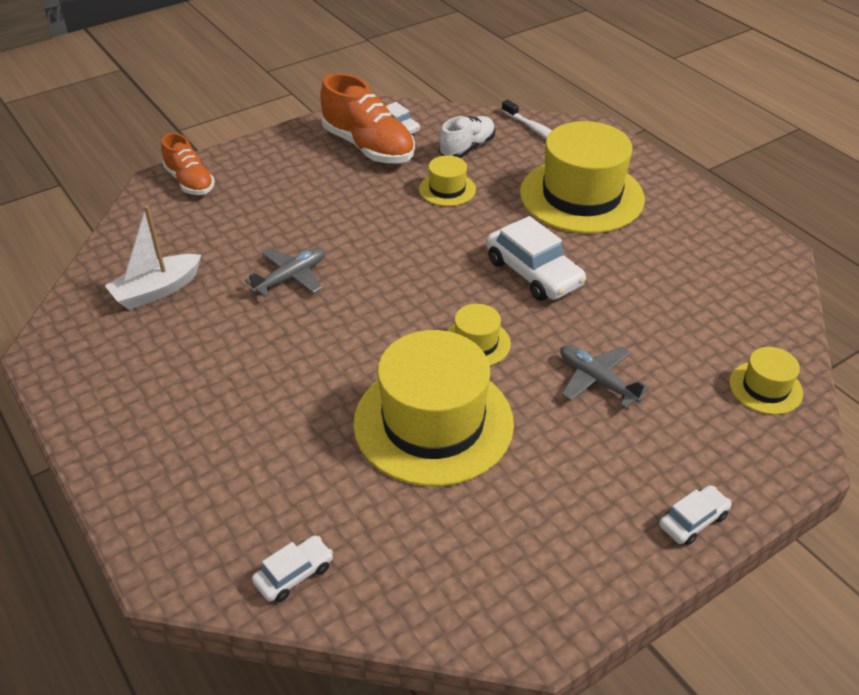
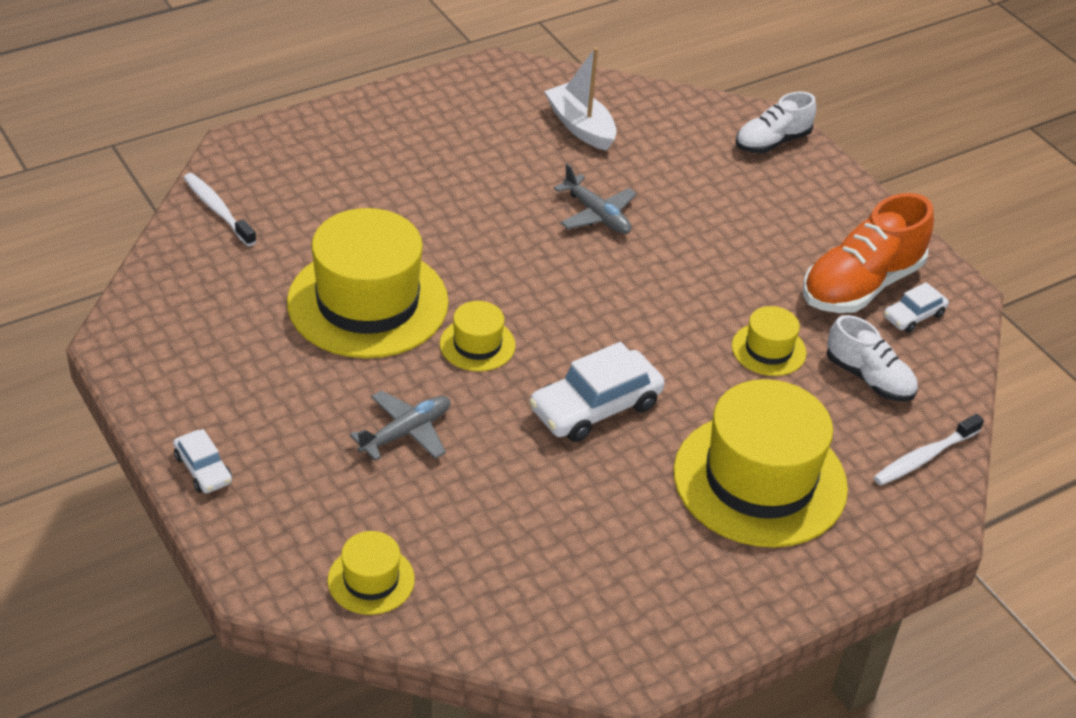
camera: 90 degrees right, 0 degrees up
(190, 182) = (772, 142): orange shoe -> white shoe
(294, 574) = (217, 210): white car -> white toothbrush

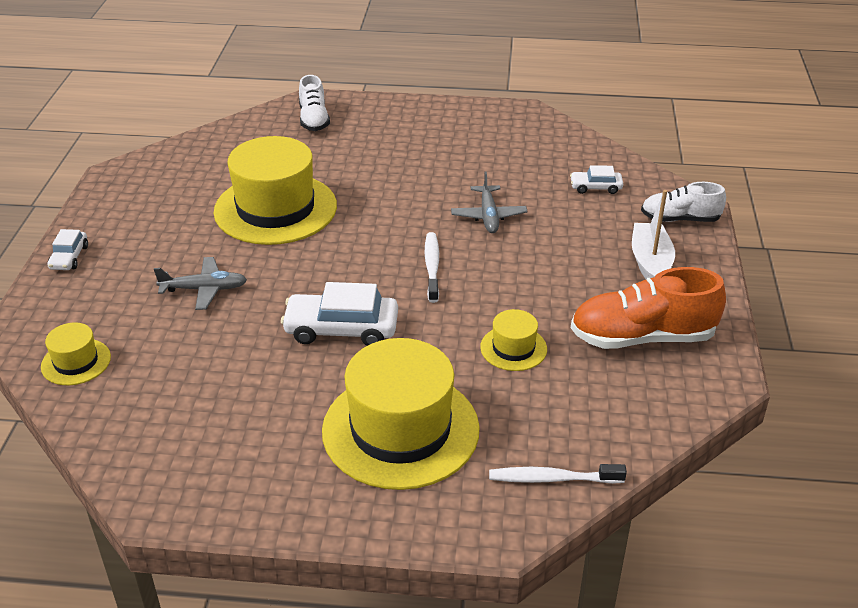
camera: 40 degrees right, 5 degrees down
(217, 210) = (254, 129): white toothbrush -> white toothbrush (432, 267)
(477, 344) = (312, 259): yellow hat -> none
(581, 126) = (541, 162): white boat -> white boat (650, 262)
(869, 378) = (572, 402): white shoe -> white shoe (314, 120)
(913, 316) = (663, 376): white car -> white car (595, 187)

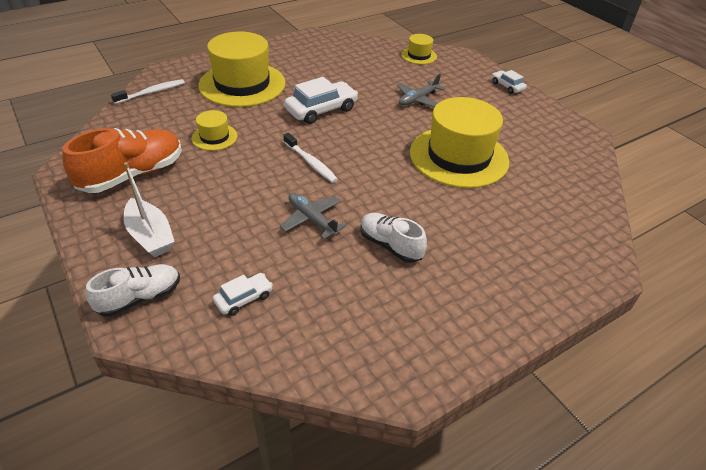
camera: 140 degrees right, 5 degrees up
(314, 120) = (565, 248): white shoe -> white shoe (390, 245)

